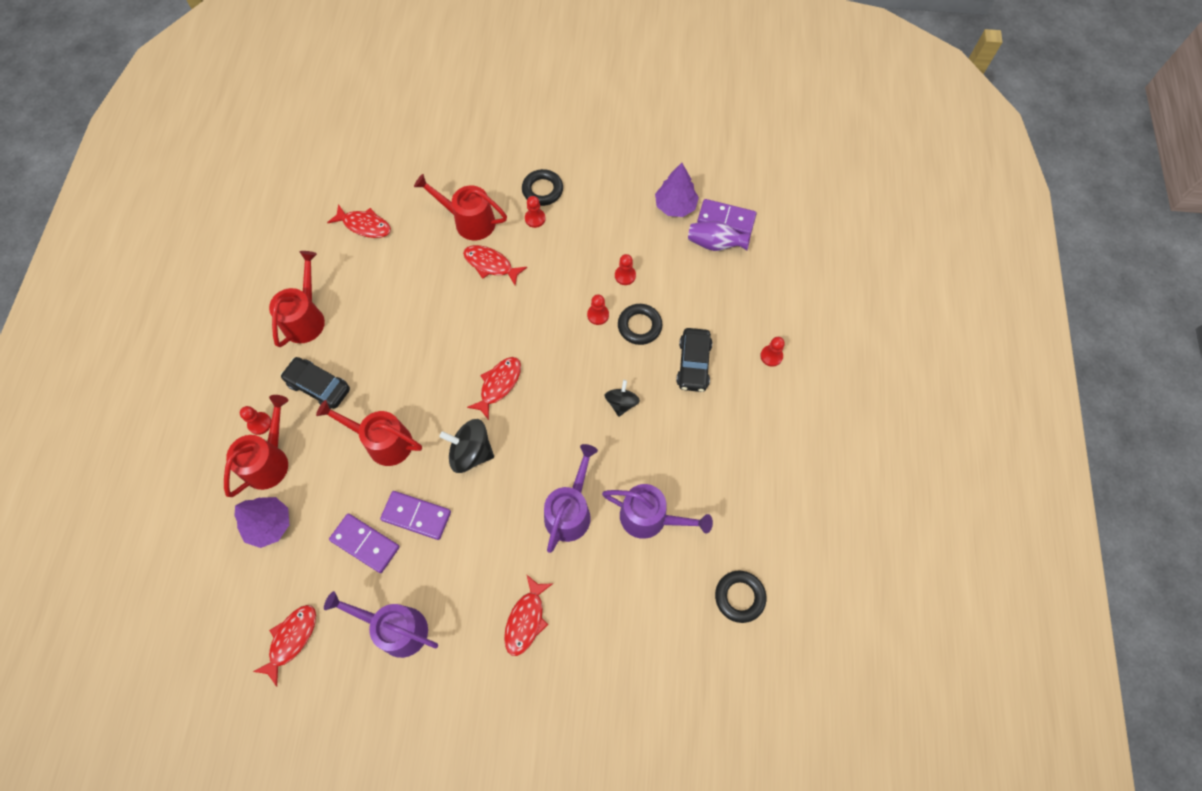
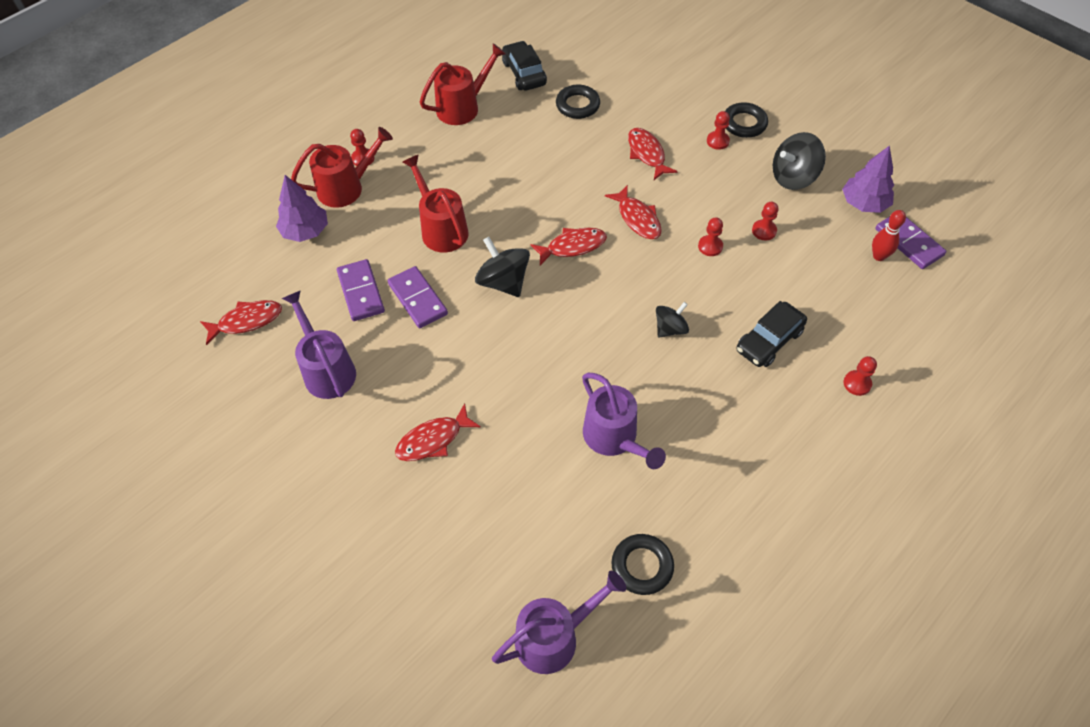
camera: 40 degrees right, 10 degrees down
(318, 386) = (428, 159): black car -> black car (524, 73)
(364, 225) = (567, 69): red fish -> red fish (637, 218)
(469, 221) = (657, 112): red watering can -> none
(570, 511) = (547, 382): purple watering can -> purple watering can (554, 636)
(612, 215) = (793, 177): none -> black spinning top
(639, 326) = (742, 278): black ring -> black ring (577, 105)
(715, 244) = (879, 256): purple vase -> red bowling pin

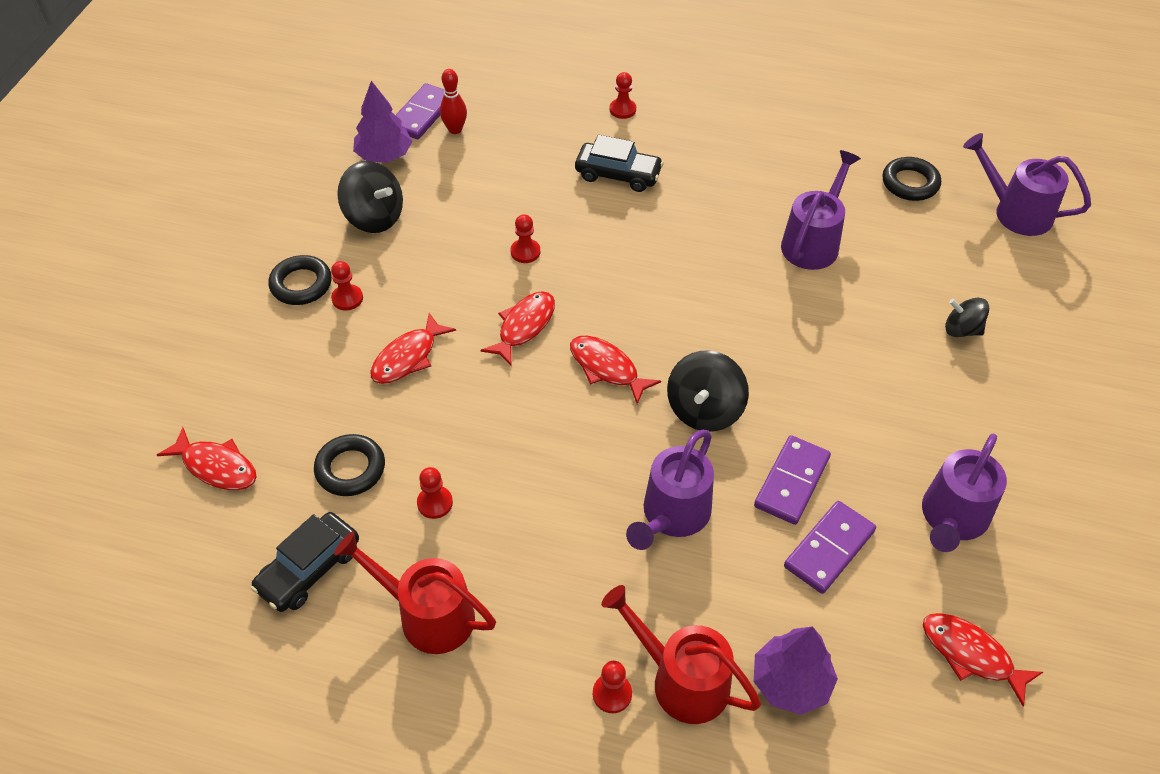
camera: 120 degrees left, 5 degrees down
(433, 440) = (938, 374): red fish -> red fish (216, 467)
(441, 228) = (672, 516): red watering can -> purple watering can
(670, 329) = (658, 246): black spinning top -> black spinning top (961, 330)
(764, 231) = (474, 217): red pawn -> red pawn (435, 503)

